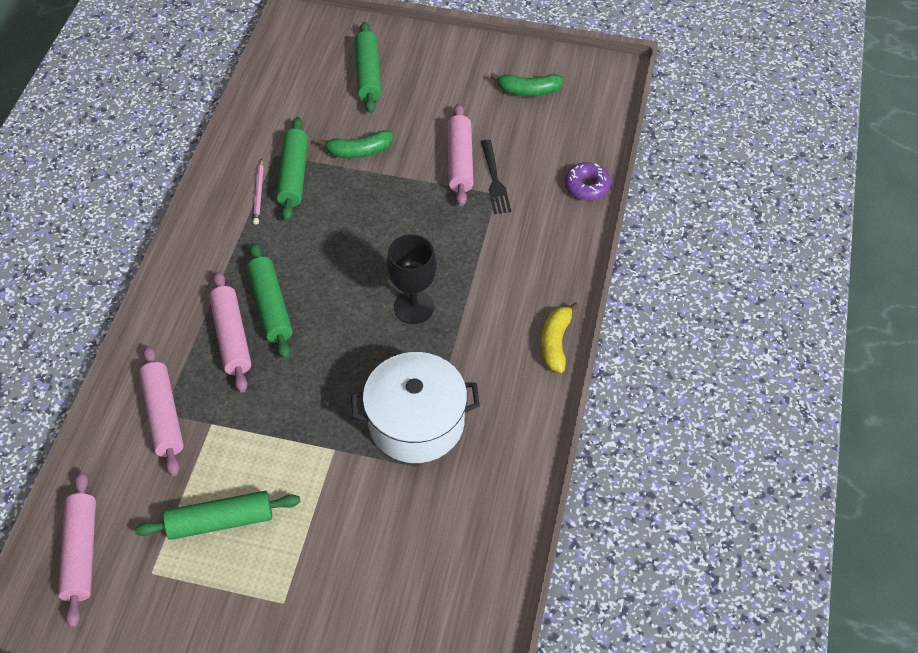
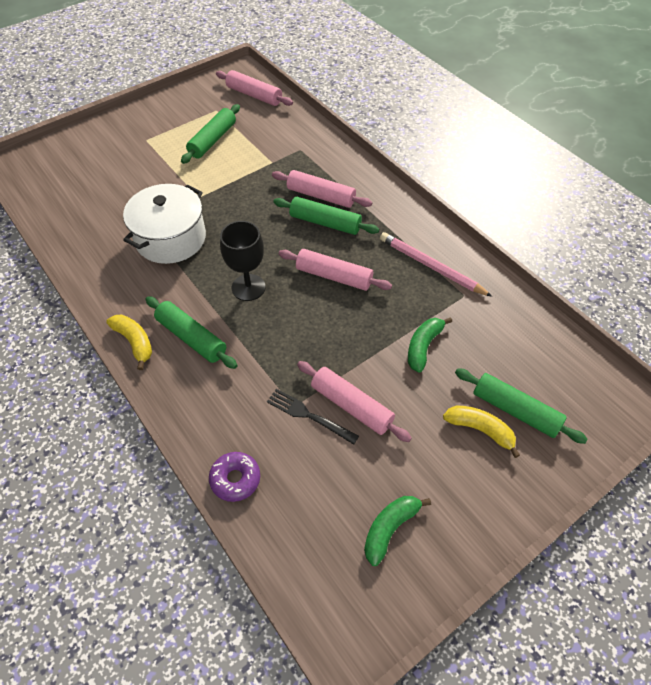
camera: 130 degrees right, 0 degrees up
(163, 415) = (298, 148): pink rolling pin -> pink rolling pin (334, 276)
(259, 193) = (431, 266): pink pencil -> pink pencil, size x1.75
(293, 175) = (432, 294): green rolling pin -> green rolling pin (192, 337)
(405, 84) = (480, 430): none -> yellow banana

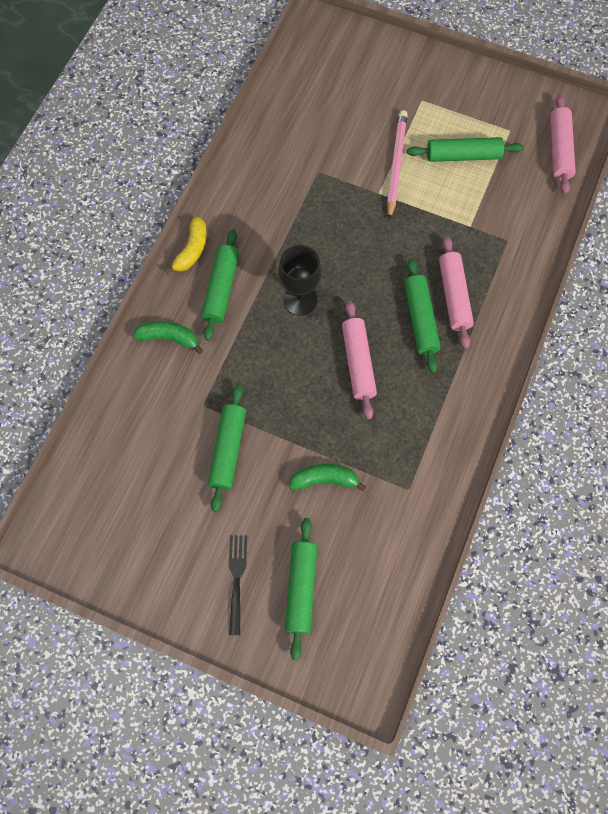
camera: 60 degrees right, 15 degrees up
(171, 238) = (314, 203): white pot -> none
(235, 479) = (116, 399): purple donut -> none
(309, 415) = (200, 422): black fork -> black fork (237, 579)
(351, 406) = (227, 450): pink rolling pin -> green rolling pin
(390, 528) = (136, 533): green banana -> green banana (169, 338)
(431, 266) = (426, 443): pink pencil -> pink pencil (396, 165)
(480, 430) = (263, 566): yellow banana -> none

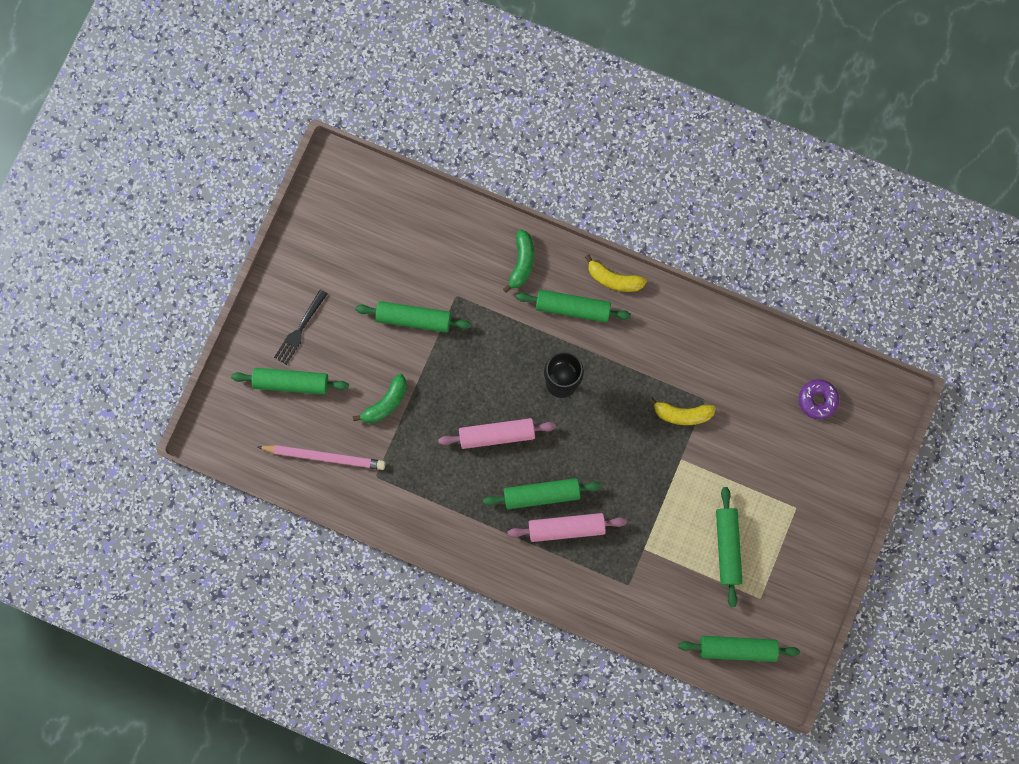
camera: 90 degrees right, 10 degrees up
(237, 579) = (300, 329): black fork -> black fork turned 120 degrees clockwise
(318, 81) = (817, 400): none -> purple donut
(324, 479) = (385, 403): green banana -> green banana turned 45 degrees clockwise
(333, 191) = (682, 414): none -> yellow banana
(396, 165) = (714, 477): pink pencil -> pink pencil (324, 457)
(559, 150) = (737, 648): pink rolling pin -> green rolling pin

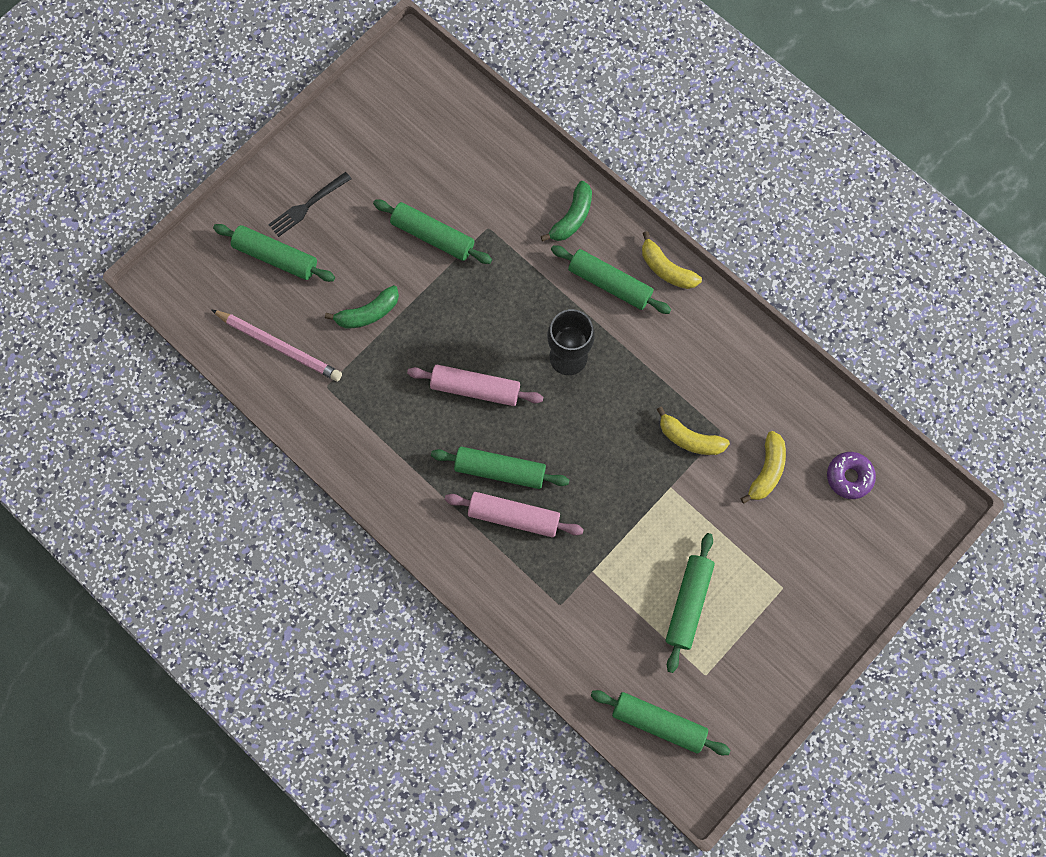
camera: 20 degrees right, 5 degrees down
(751, 418) = (766, 471): none -> yellow banana

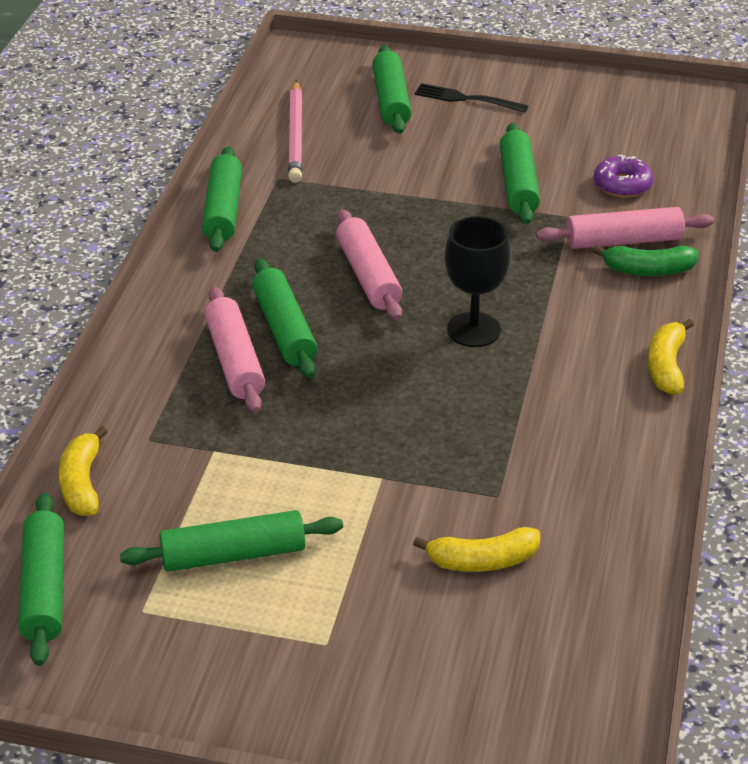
camera: 60 degrees right, 35 degrees down
(368, 313) = (386, 175): green banana -> none
(533, 212) = (623, 241): none -> pink rolling pin
(609, 284) = (598, 328): green rolling pin -> green rolling pin (223, 210)
(689, 438) = (462, 470): yellow banana -> yellow banana (82, 483)
(849, 477) = (549, 652): purple donut -> purple donut (622, 185)

